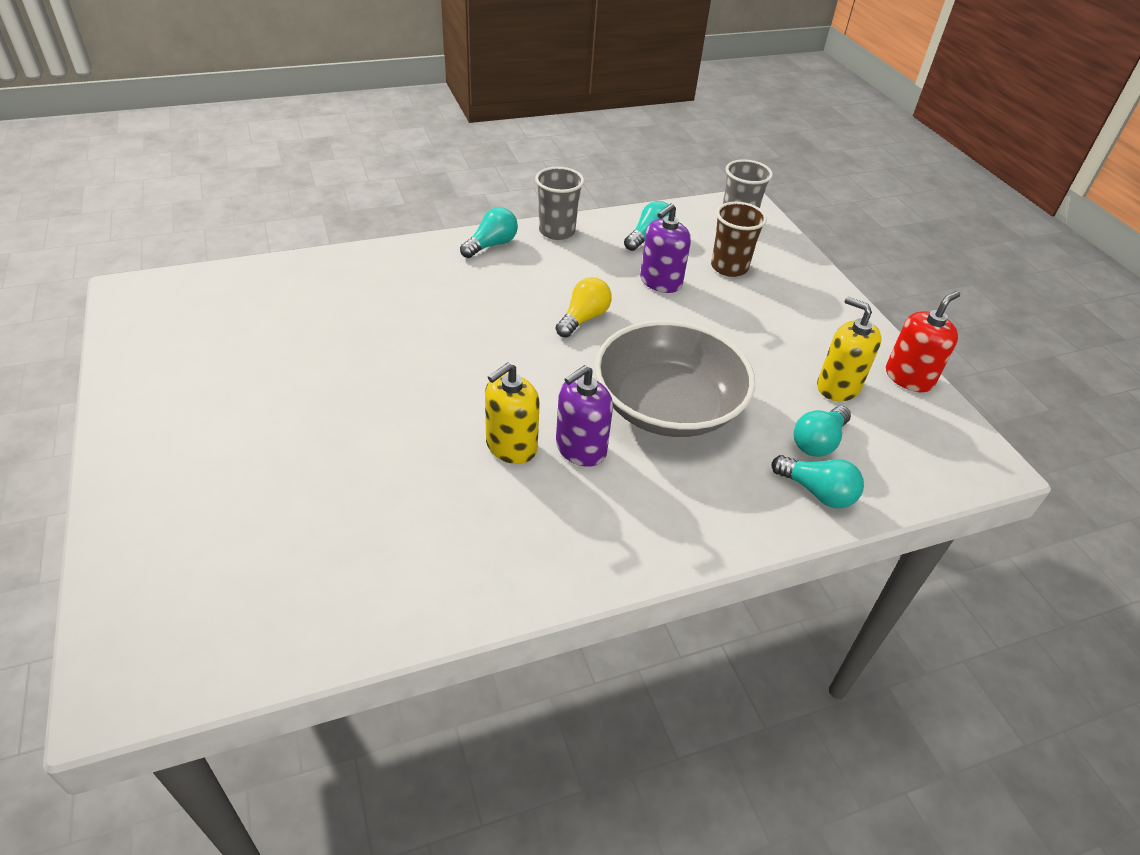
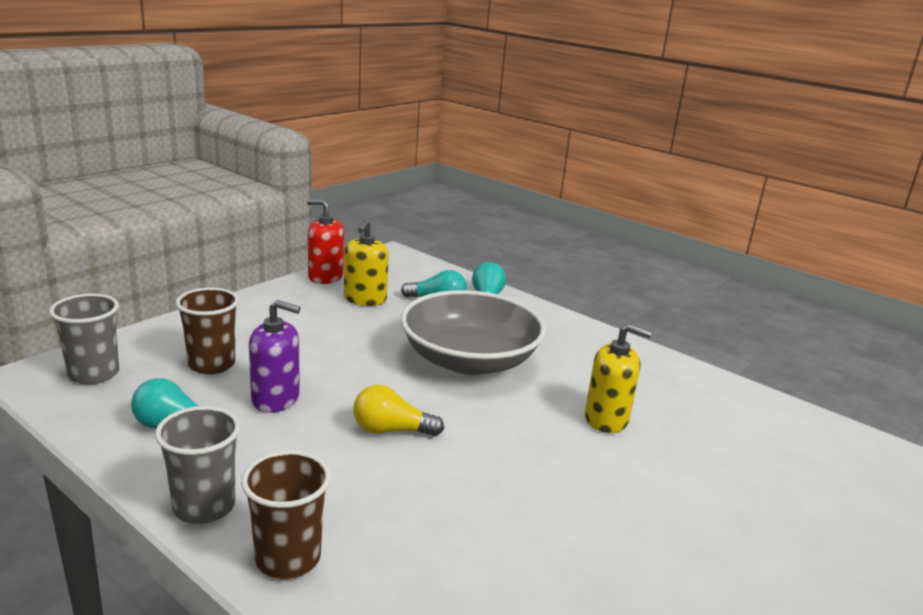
camera: 120 degrees left, 20 degrees down
(491, 245) = (288, 558): turquoise light bulb -> brown cup
(580, 448) = (565, 387): purple soap dispenser -> none

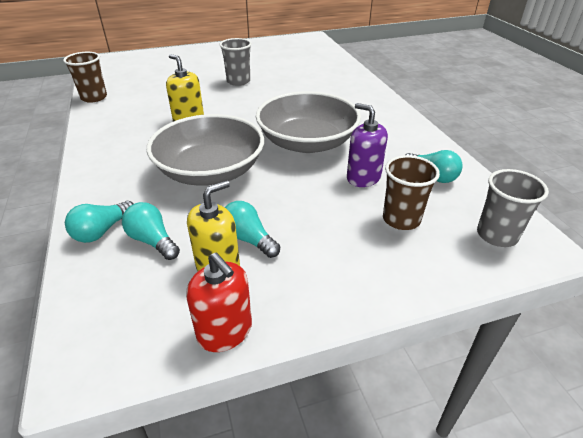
camera: 145 degrees left, 15 degrees up
(204, 506) = (418, 134): grey cup -> grey cup (238, 81)
(288, 558) = (387, 110): brown cup -> brown cup (94, 97)
(359, 318) = (248, 239): none -> turquoise light bulb
(391, 430) = (307, 142): yellow light bulb -> grey bowl

